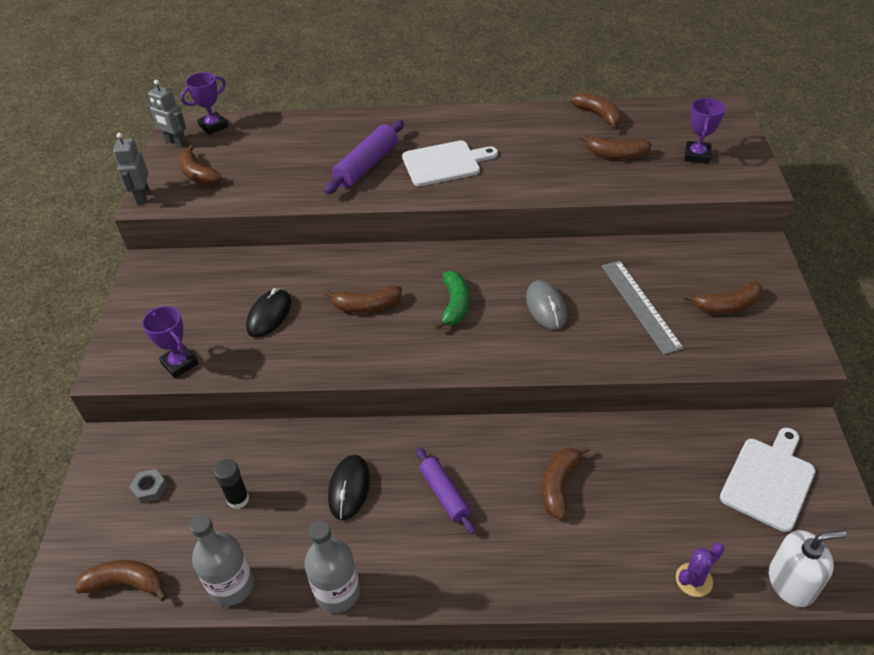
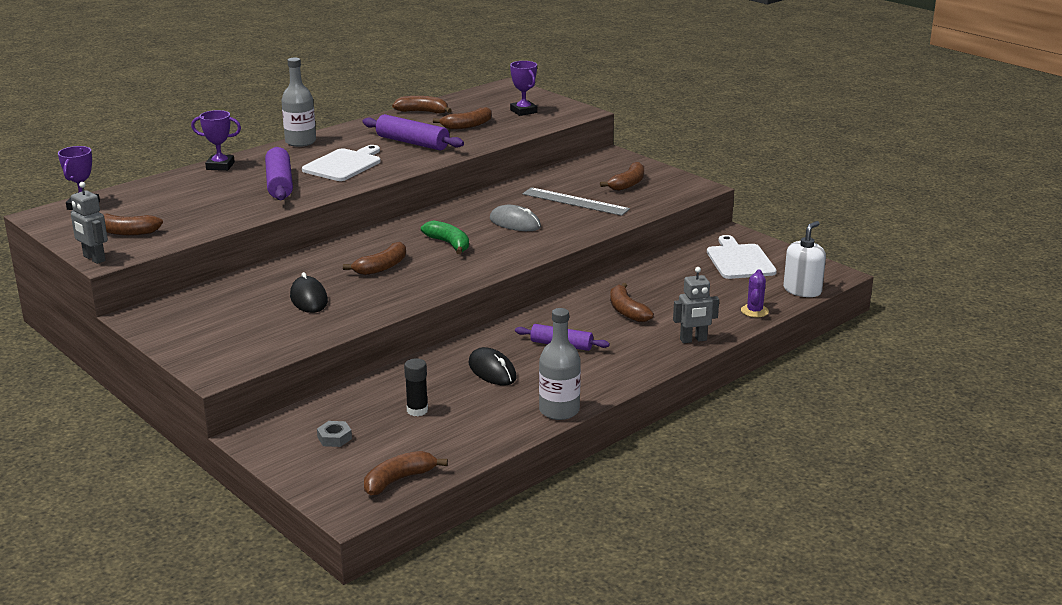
camera: 45 degrees left, 20 degrees down
(176, 142) = (62, 224): grey robot -> grey robot (693, 340)
(180, 364) = (276, 346): purple trophy -> purple trophy (220, 166)
(232, 585) = (481, 443): grey bottle -> grey bottle (300, 142)
(536, 158) = (412, 143): none -> purple rolling pin

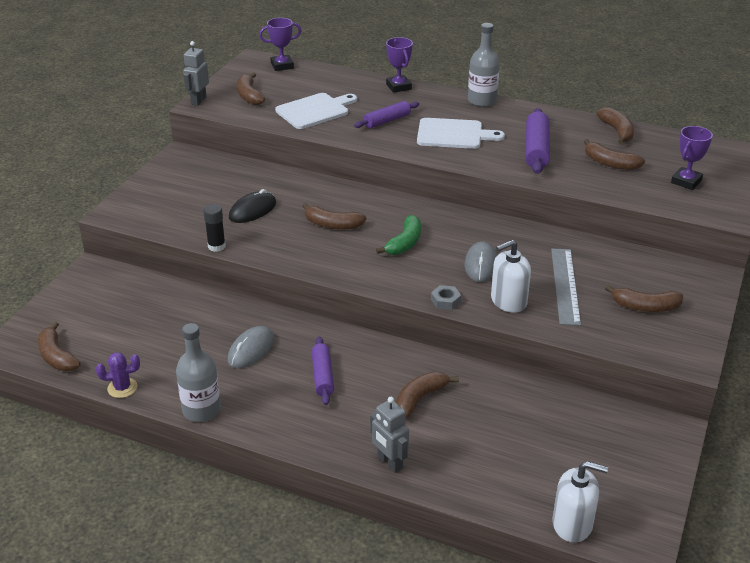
camera: 65 degrees right, 10 degrees up
(279, 184) = (387, 121): purple rolling pin -> purple rolling pin, size x0.66
(334, 438) = (105, 305): grey nut -> grey nut (445, 301)
(398, 480) = (56, 356): brown banana -> brown banana turned 150 degrees counterclockwise
(417, 410) = (164, 331): black glue stick -> black glue stick (216, 246)
(492, 371) = (251, 350): black mouse -> grey mouse
(575, 225) = (508, 301): none -> white soap dispenser
(739, 260) = (606, 452): white cutting board -> white cutting board (315, 110)
(754, 311) = (488, 494): purple cactus -> purple cactus (122, 388)

